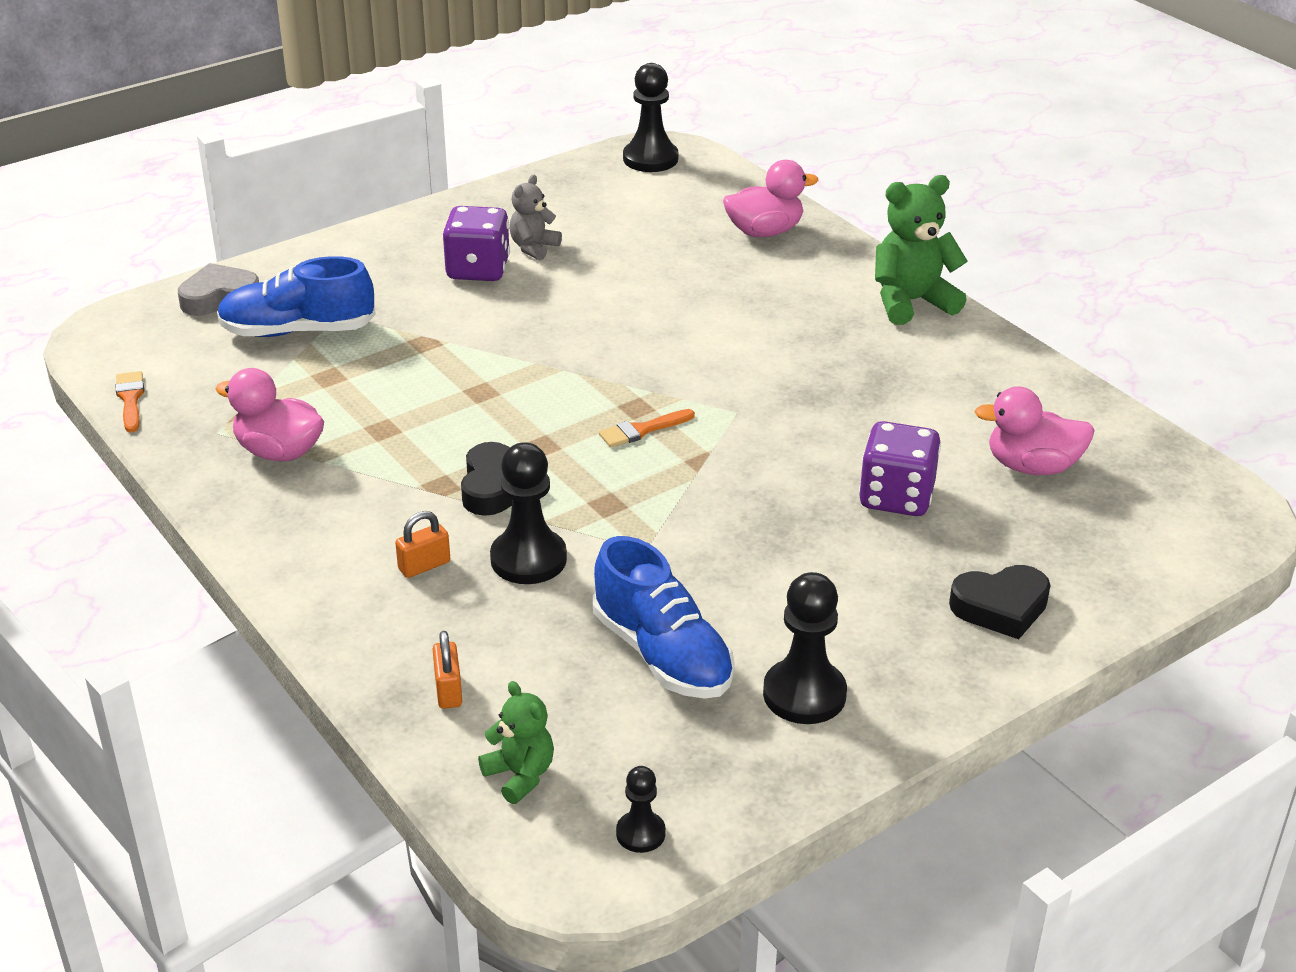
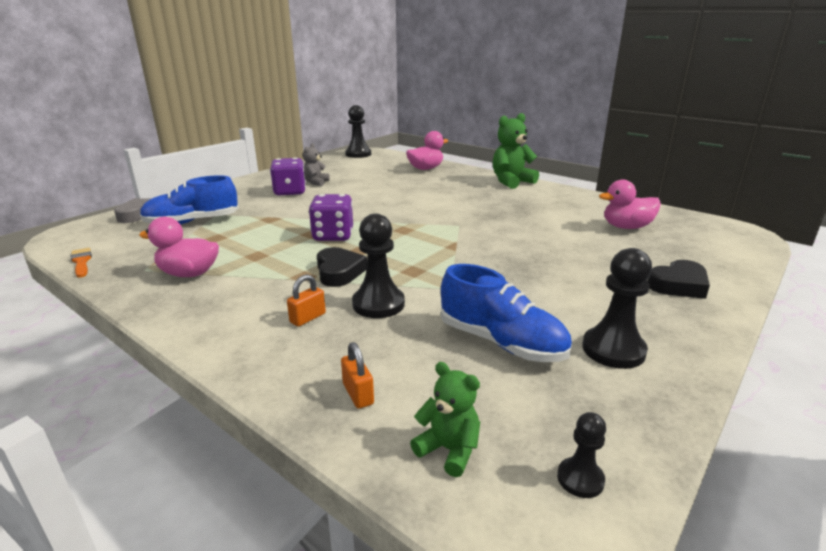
camera: 15 degrees left, 10 degrees down
(642, 430) = (412, 238): orange brush -> none
(896, 497) = (572, 247): purple dice -> purple dice (333, 235)

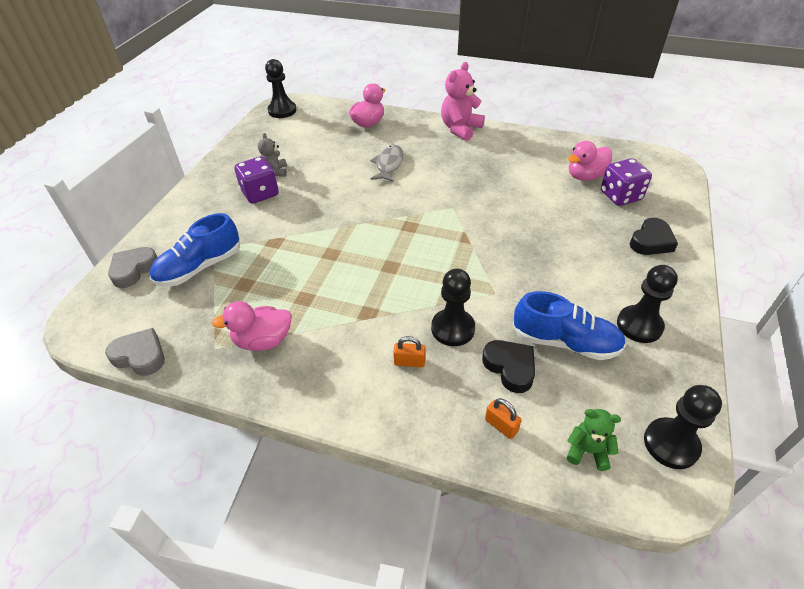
camera: 20 degrees left, 20 degrees up
(81, 262) = (140, 356): orange brush -> grey heart
(308, 318) = (409, 362): orange padlock -> orange padlock turned 75 degrees clockwise
(333, 235) = (353, 251): purple dice -> purple dice (620, 196)
(339, 272) = (394, 299): black heart -> black heart (510, 367)
(421, 192) = (388, 164): none -> grey fish
(511, 182) = (460, 129): green teddy bear -> pink teddy bear
(580, 479) = (671, 444): black pawn -> black pawn, size x1.83

